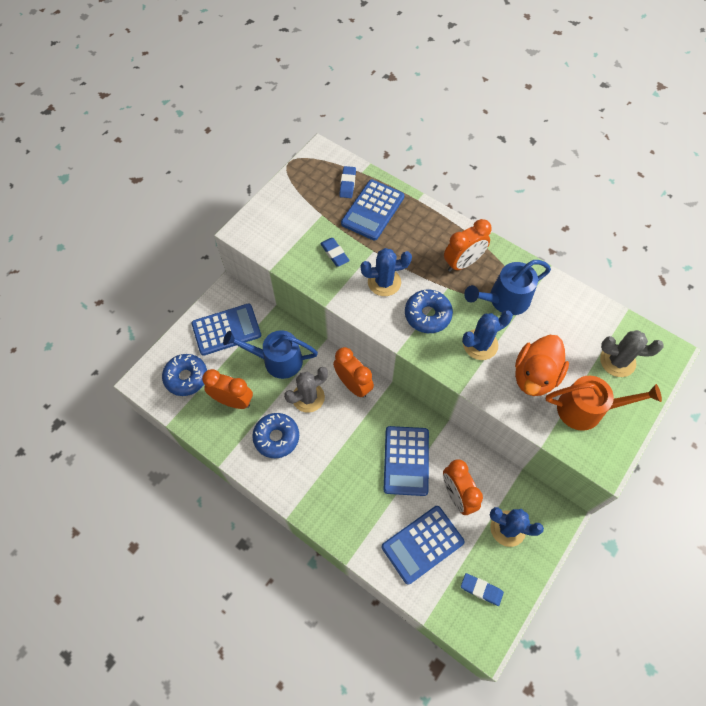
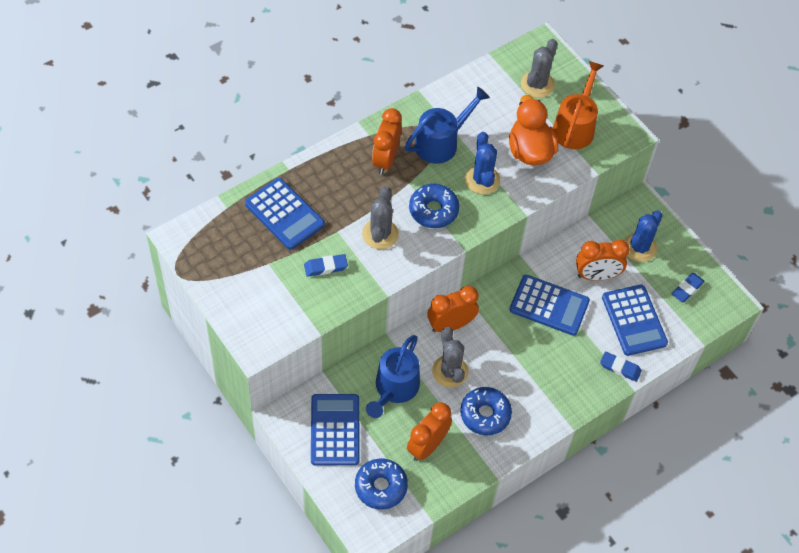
camera: 75 degrees left, 5 degrees down
(347, 184) = (237, 226): blue eraser -> blue eraser (620, 368)
(384, 282) = (380, 234): blue cactus -> grey cactus
(462, 263) = (385, 159): orange clock -> orange clock turned 150 degrees counterclockwise
(504, 300) = (441, 142): blue watering can -> blue watering can turned 120 degrees counterclockwise
(535, 376) = (530, 151): orange duck -> orange duck turned 150 degrees counterclockwise

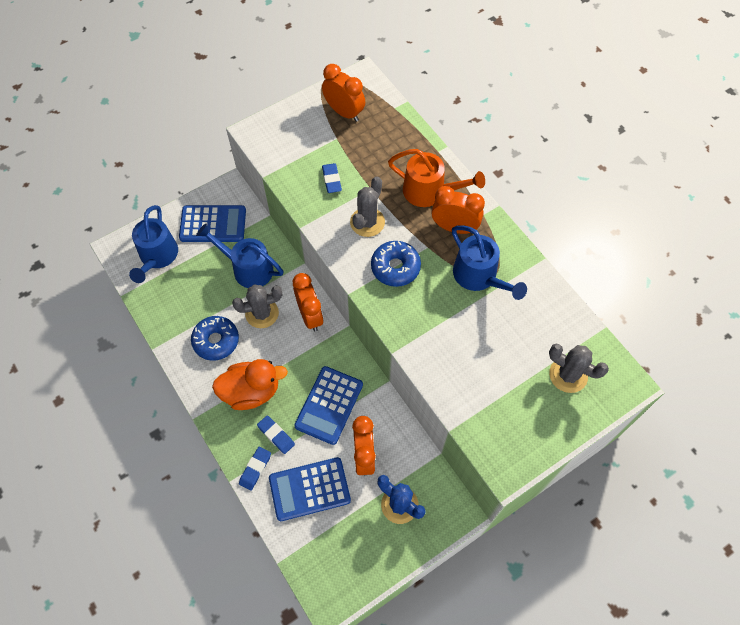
camera: 95 degrees right, 5 degrees up
(284, 214) = (388, 148): blue calculator -> none
(380, 234) = (367, 222): grey cactus -> grey cactus turned 75 degrees counterclockwise
(381, 487) = (157, 257): blue donut -> blue watering can
(427, 446) = (190, 293): orange clock -> orange clock (344, 112)
(482, 180) = (434, 312): blue cactus -> none
(530, 151) = (475, 361): orange duck -> orange duck (251, 391)
(575, 126) = (513, 411): orange watering can -> orange watering can (430, 192)
(687, 289) = (347, 552): blue eraser -> blue eraser (276, 435)

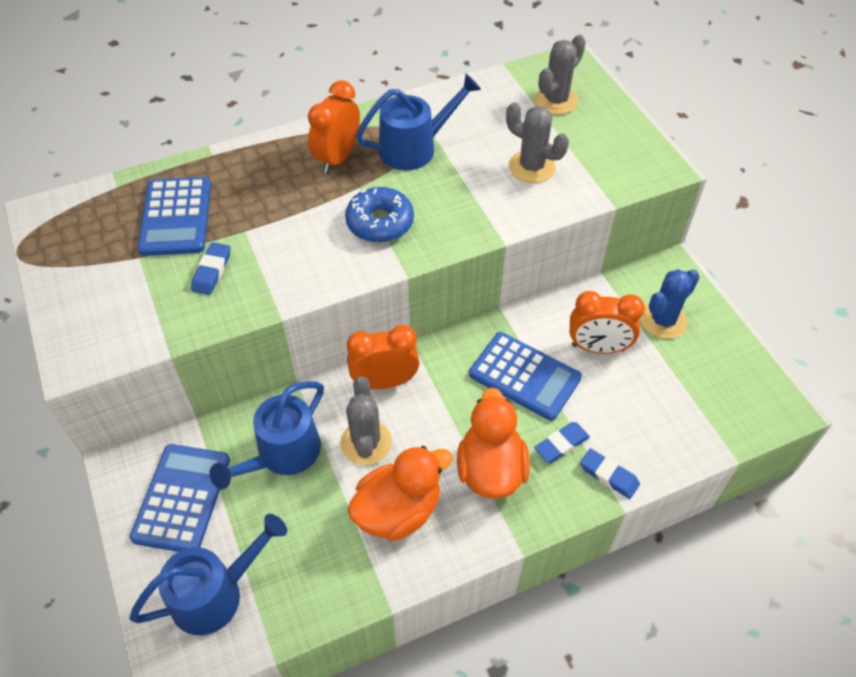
camera: 80 degrees left, 10 degrees down
(157, 257) = (216, 593): blue watering can -> blue watering can turned 45 degrees counterclockwise
(216, 341) = (398, 511): blue donut -> orange duck
(309, 489) = (640, 413): blue calculator -> blue calculator (176, 217)
(332, 180) = (212, 271): blue eraser -> blue eraser turned 75 degrees counterclockwise
(344, 112) = (95, 242): orange clock -> none
(367, 222) = (299, 241): grey cactus -> grey cactus (531, 167)
(430, 192) = (274, 172): orange watering can -> none

